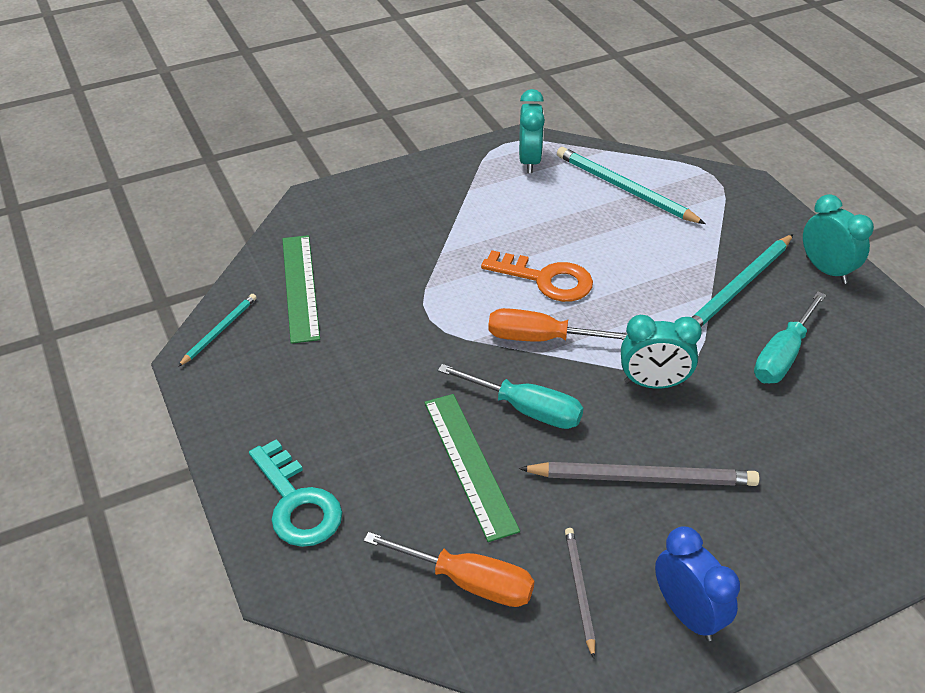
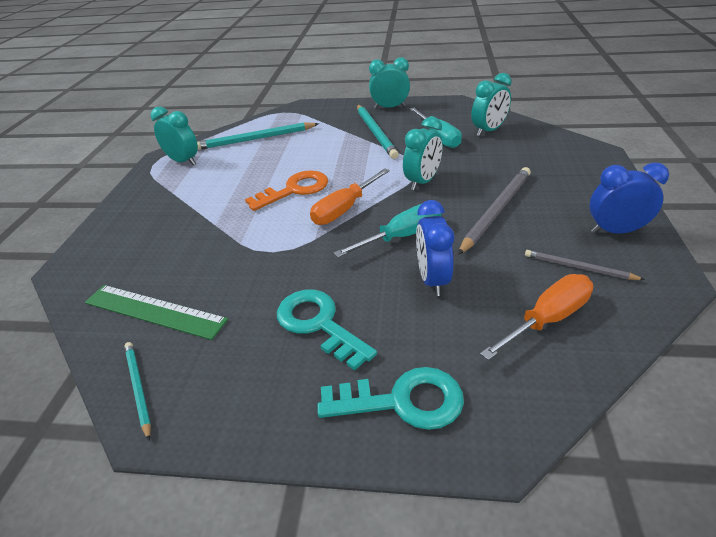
camera: 55 degrees left, 5 degrees down
(352, 404) = (318, 324): none -> turquoise key
(469, 464) = (432, 279): green ruler -> blue clock
(854, 404) = (488, 131): none -> turquoise clock

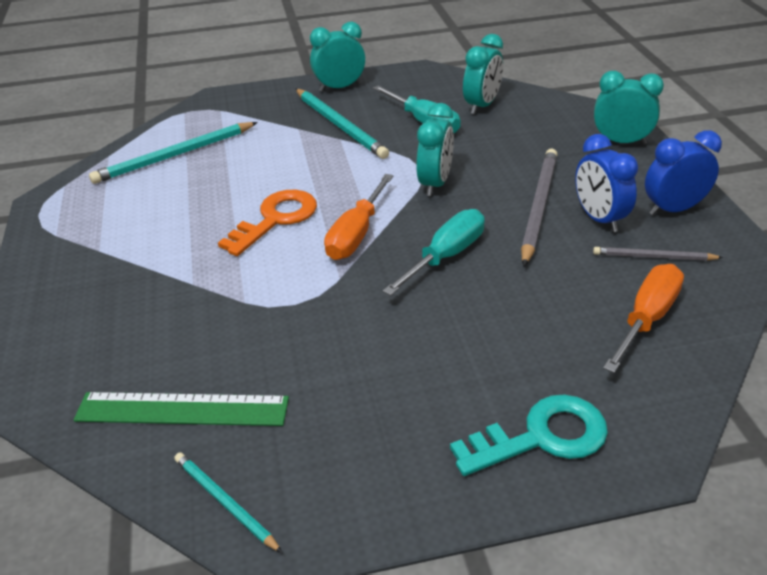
camera: 20 degrees left, 0 degrees up
(183, 161) = (85, 203): turquoise clock -> turquoise clock (621, 142)
(318, 324) = (404, 378): turquoise key -> none
(432, 279) = (507, 300): blue clock -> blue clock (599, 219)

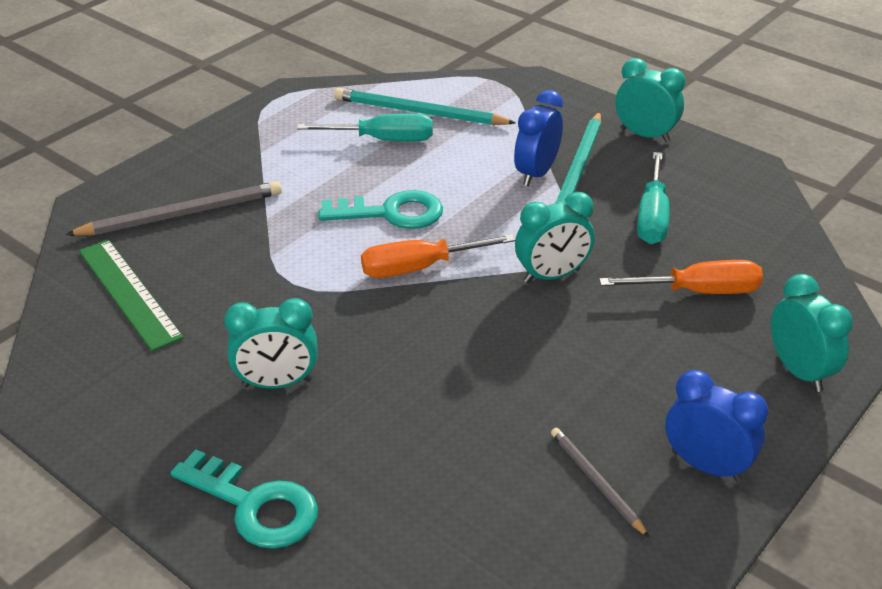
camera: 50 degrees right, 0 degrees up
(225, 502) = (58, 363): turquoise pencil -> none
(276, 219) = (391, 213): orange key -> turquoise key
(445, 256) = (443, 336): turquoise screwdriver -> turquoise screwdriver (382, 140)
(482, 106) = (736, 239): turquoise clock -> turquoise clock (277, 383)
(538, 206) = (593, 361): grey pencil -> grey pencil (182, 214)
(599, 219) = (621, 414): blue clock -> blue clock (536, 173)
(646, 319) = (483, 515): orange screwdriver -> orange screwdriver (697, 291)

